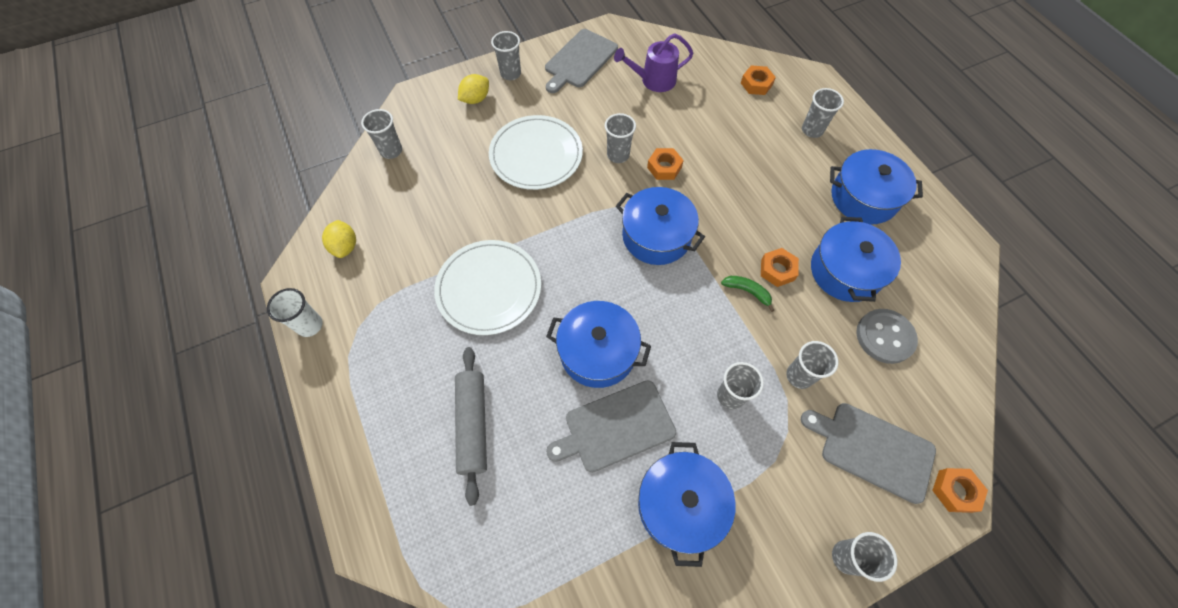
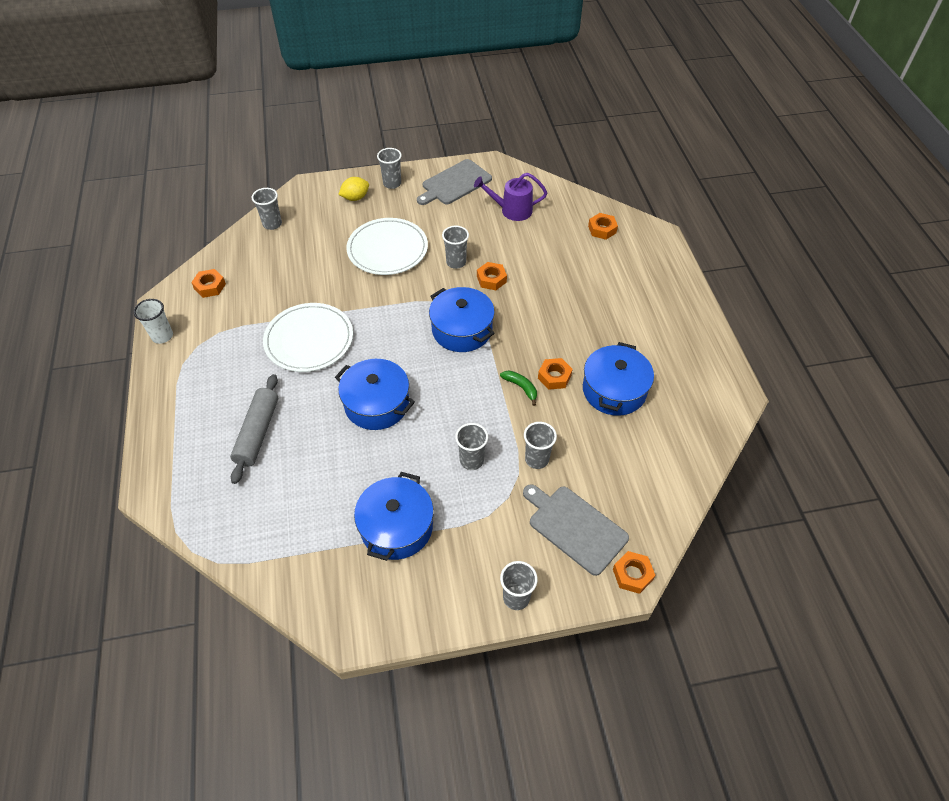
camera: 15 degrees right, 10 degrees down
(345, 247) = (210, 286): yellow lemon -> orange nut
(616, 427) = (368, 460): grey cutting board -> none
(812, 130) = (635, 275): grey cup -> none
(863, 197) = (658, 337): blue pot -> none
(885, 337) = (625, 447): grey button -> none

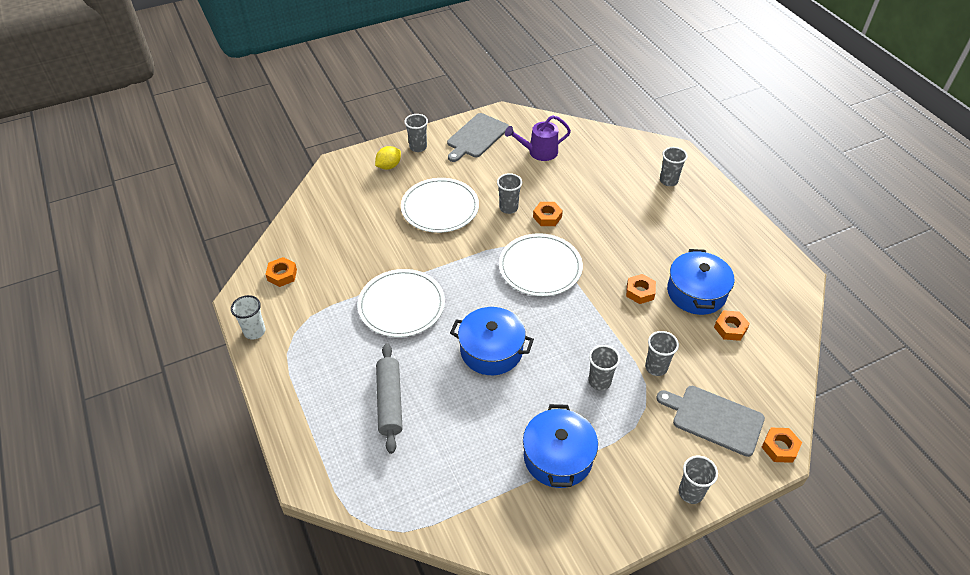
camera: 15 degrees left, 5 degrees down
(272, 224) = (318, 205): grey cup -> grey cup (668, 181)
(462, 330) = (540, 267): blue pot -> white plate
(521, 387) = (615, 307): green banana -> none
(602, 229) = (625, 155): orange nut -> orange nut (730, 328)

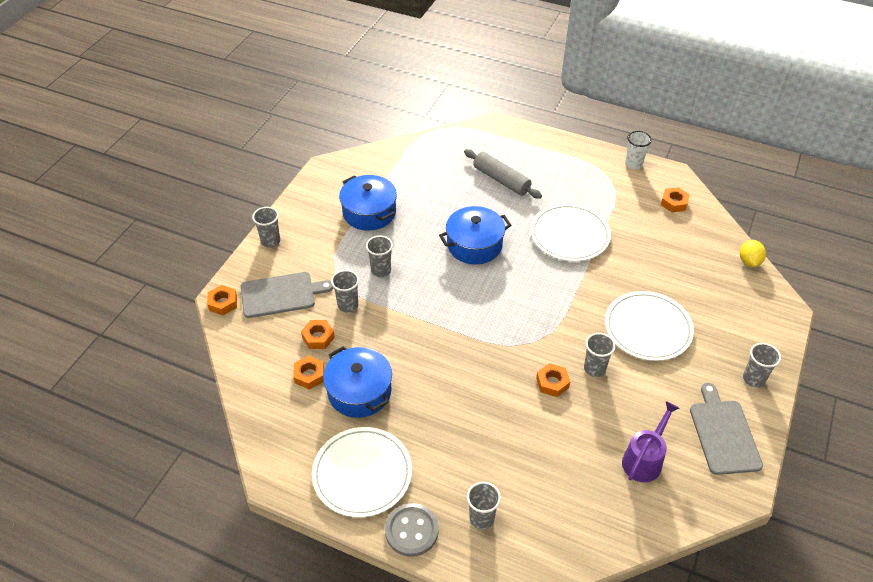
camera: 140 degrees right, 0 degrees up
(389, 166) = (744, 339): yellow lemon -> yellow lemon (749, 261)
(540, 267) = (507, 329): white plate -> white plate (362, 473)
(640, 292) = (407, 360): orange nut -> orange nut (318, 337)
(718, 198) = (411, 531): none -> grey button

